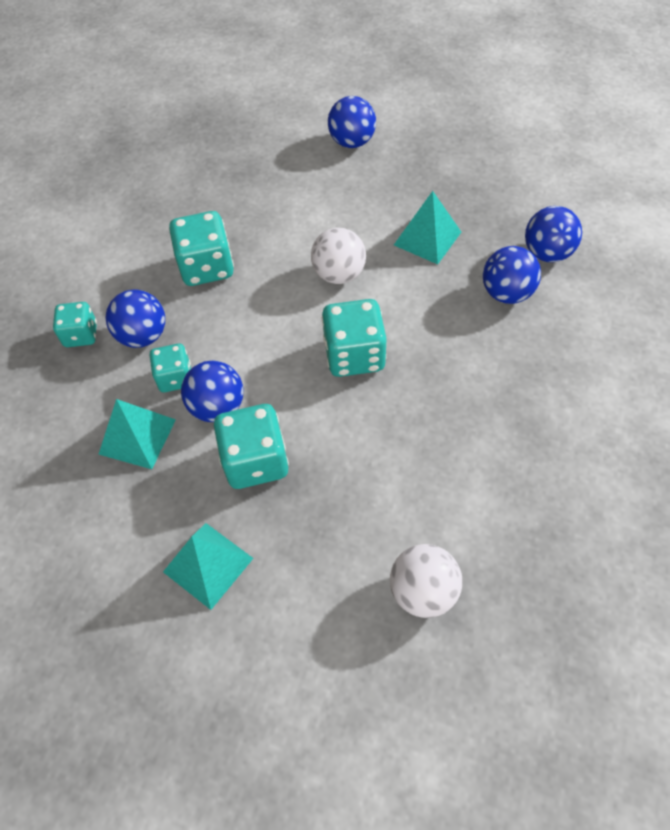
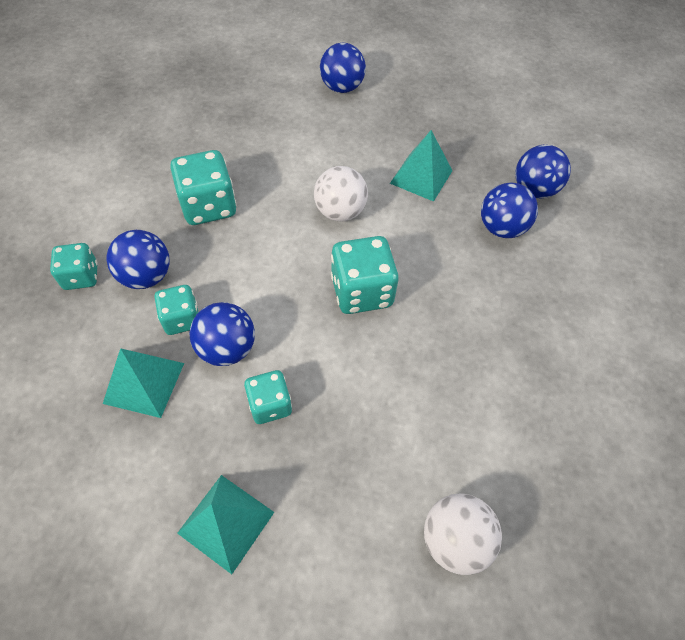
camera: 10 degrees left, 0 degrees up
(255, 461) = (270, 405): turquoise dice -> turquoise dice, size x0.62

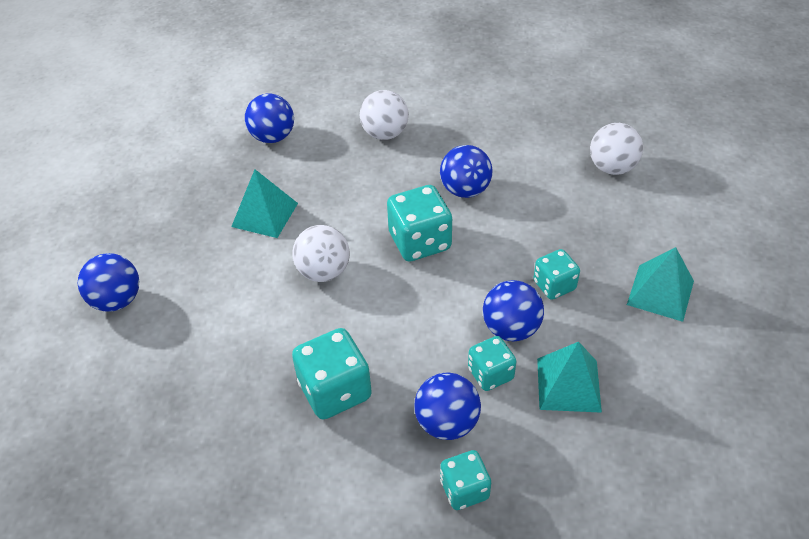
camera: 95 degrees left, 10 degrees down
(501, 228) = (324, 156): blue ball -> blue ball (465, 190)
(536, 286) = (385, 133): none -> white ball

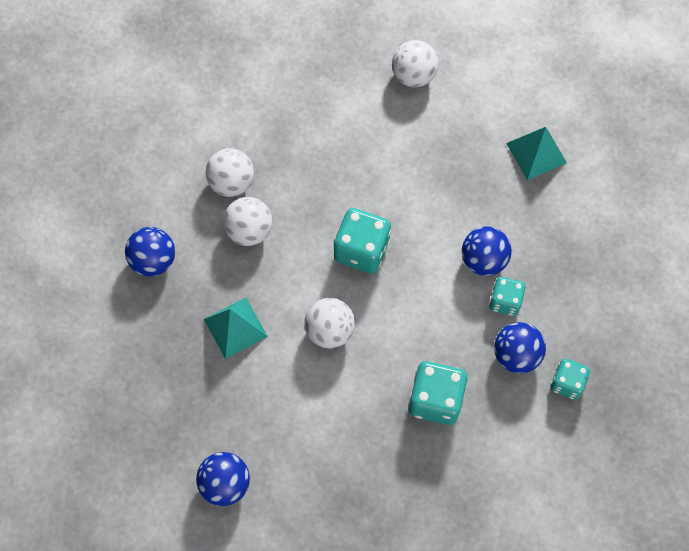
camera: 50 degrees left, 20 degrees up
(357, 168) = (249, 230): none -> white ball
(465, 190) = (342, 181): blue ball -> none
(554, 285) = (475, 205): turquoise dice -> none
(568, 385) = (551, 266): turquoise pyramid -> none

